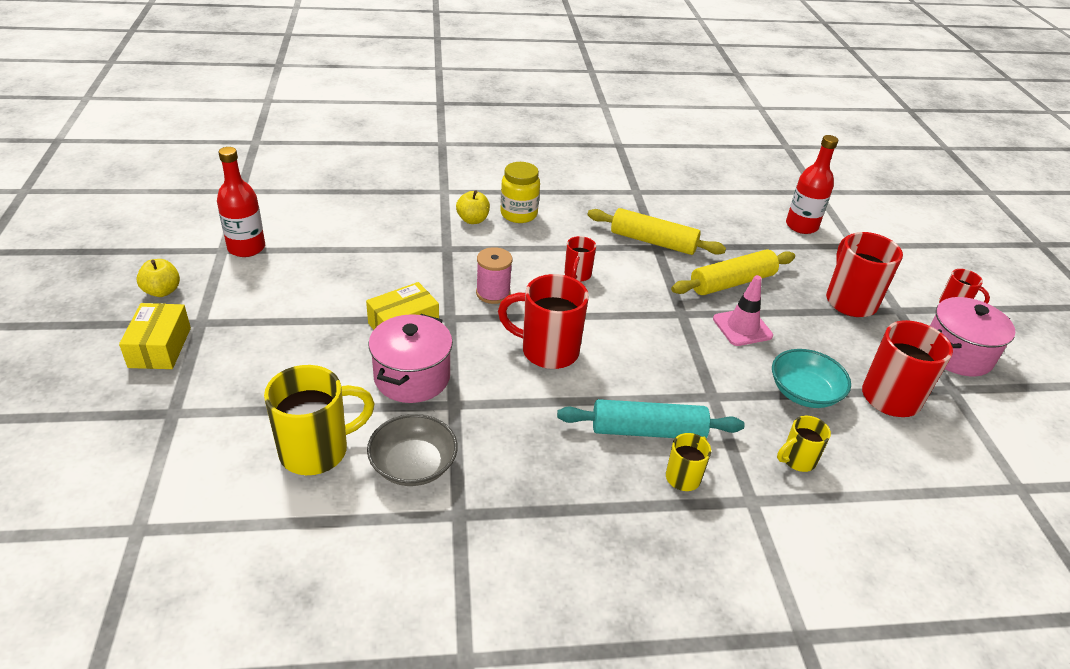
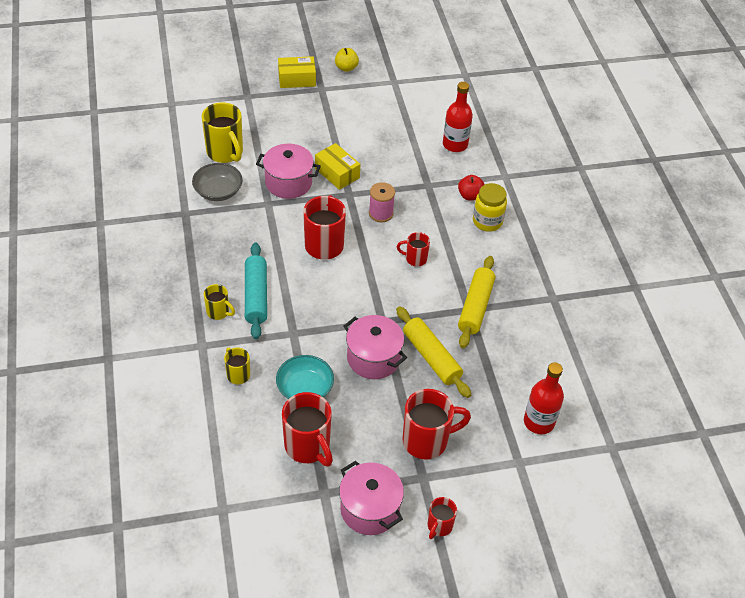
camera: 85 degrees right, 10 degrees up
(246, 248) = (399, 91): red bottle -> red bottle (455, 144)
(473, 220) = (470, 196): yellow apple -> red apple
(742, 327) = (373, 358): pink traffic cone -> pink pot

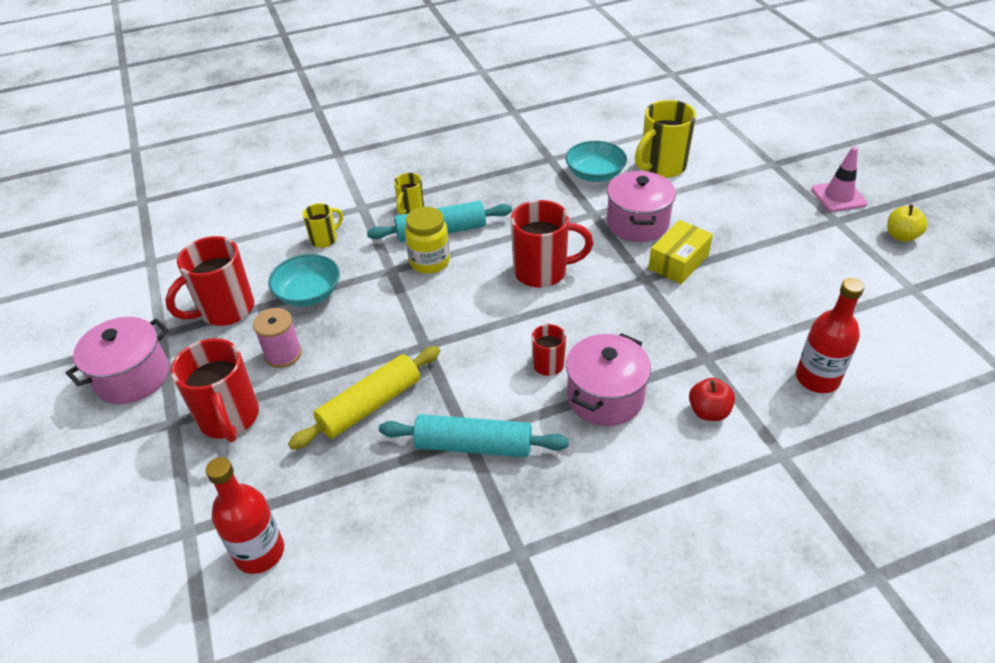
camera: 85 degrees right, 5 degrees down
(218, 191) = (595, 174): grey bowl -> turquoise bowl
(297, 79) = (838, 196): yellow box -> pink traffic cone
(373, 358) = (361, 346): pink pot -> pink pot (605, 397)
(381, 213) = (622, 315): pink spool -> pink spool (283, 354)
(439, 526) = (96, 448): red mug -> none
(475, 307) = (473, 446): yellow rolling pin -> turquoise rolling pin
(487, 221) = (660, 441): yellow jar -> yellow jar (429, 262)

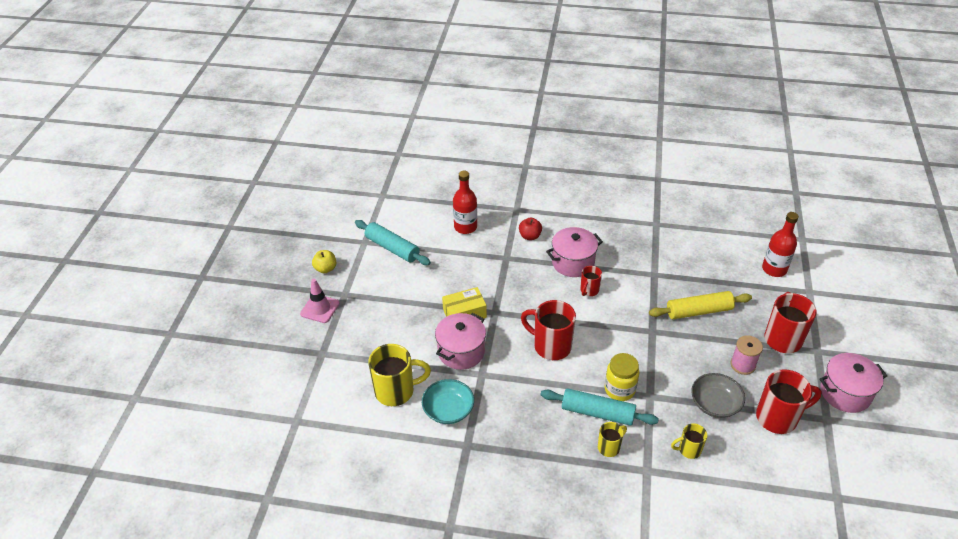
camera: 150 degrees left, 0 degrees up
(308, 293) = (715, 404): turquoise bowl -> grey bowl
(473, 446) = (653, 269): turquoise rolling pin -> turquoise rolling pin (392, 248)

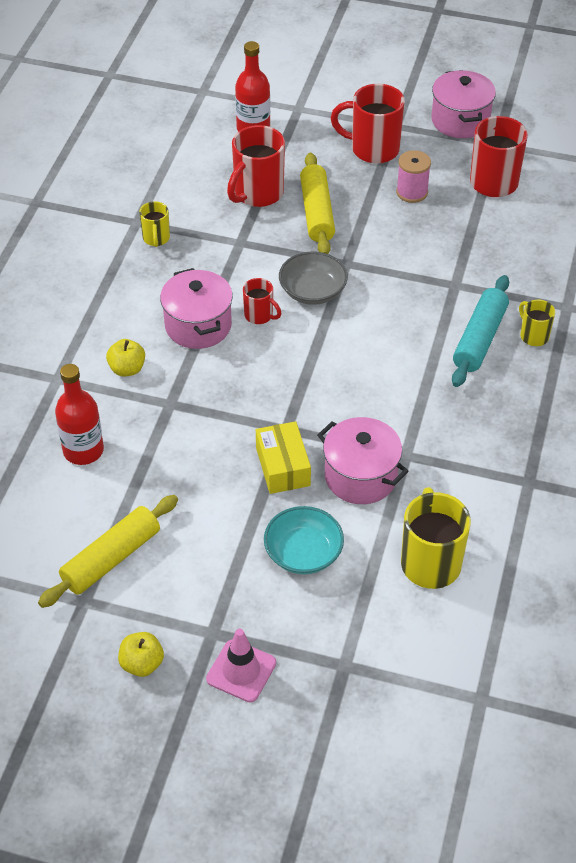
camera: 85 degrees left, 5 degrees up
(392, 248) = (111, 558): turquoise rolling pin -> yellow rolling pin
(448, 410) = (468, 499): turquoise bowl -> turquoise bowl (303, 553)
(530, 236) = (127, 369): red apple -> yellow apple
(551, 346) = (361, 372): red mug -> red mug (257, 194)
(619, 389) = (443, 311): yellow jar -> none
(688, 450) = (537, 265): yellow mug -> yellow mug (156, 239)
(715, 404) = (470, 229): grey bowl -> grey bowl (312, 291)

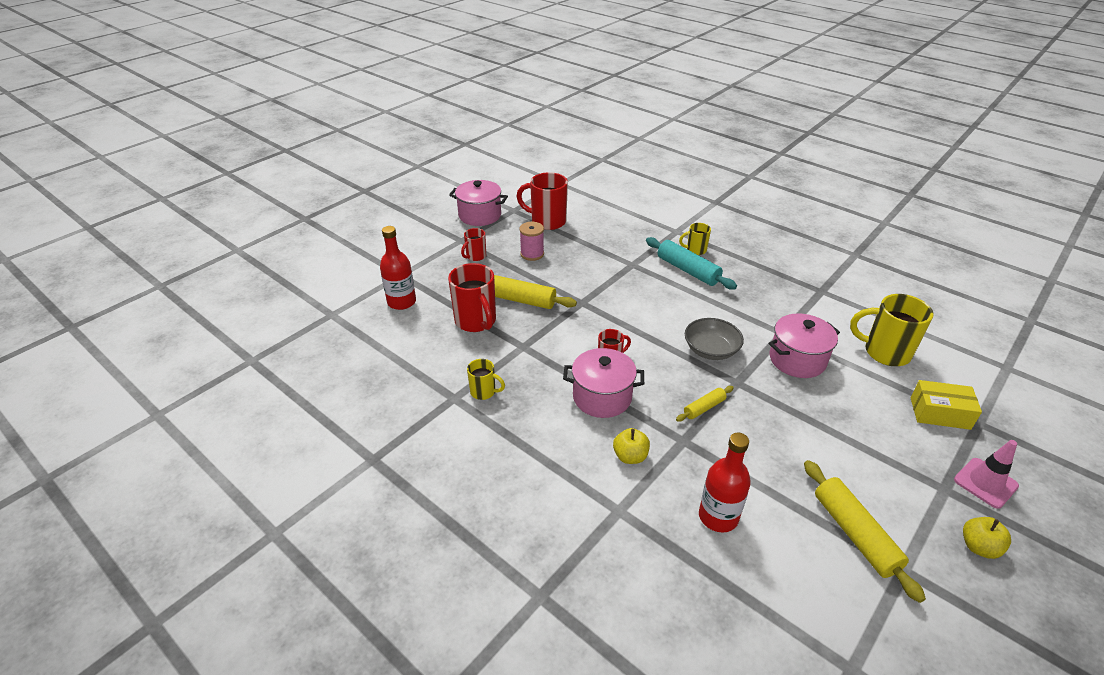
camera: 65 degrees left, 10 degrees down
(228, 409) = (704, 408): none -> yellow rolling pin
(283, 466) = (776, 396): yellow box -> yellow box (940, 413)
(303, 553) = (866, 411): turquoise bowl -> none
(312, 291) = (600, 326): grey bowl -> grey bowl (711, 350)
(372, 149) = (475, 256): red mug -> red mug, size x0.54

